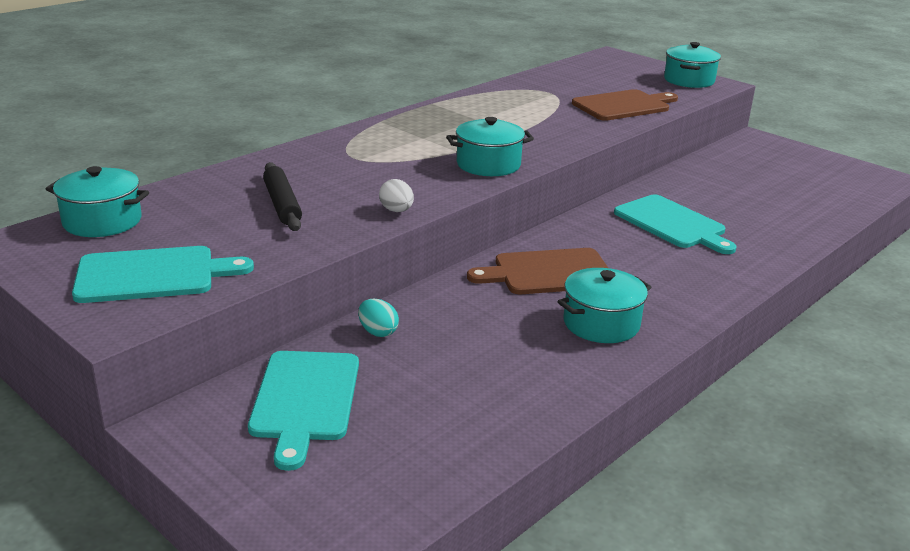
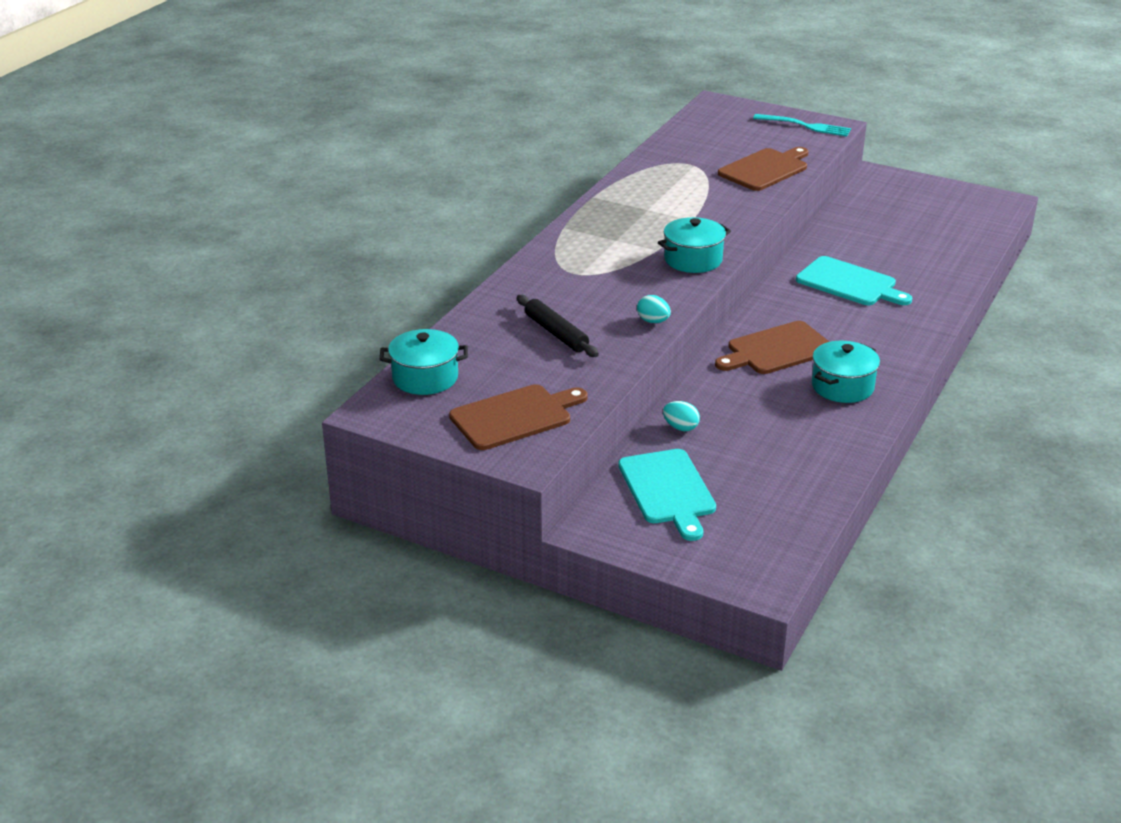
camera: 15 degrees left, 5 degrees up
(152, 275) = (515, 416): turquoise cutting board -> brown cutting board
(396, 210) = (653, 321): white egg -> turquoise egg
(689, 80) = (805, 126): turquoise pot -> turquoise fork

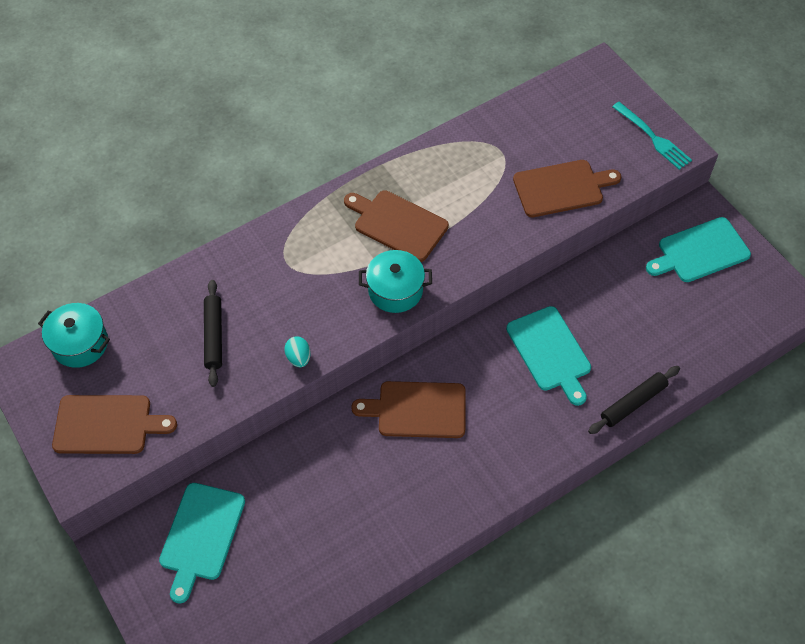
camera: 30 degrees right, 25 degrees up
(649, 224) = (397, 224): none -> brown cutting board
(680, 427) = (267, 467): turquoise egg -> none
(842, 386) = (432, 484): turquoise pot -> none
(901, 196) = (700, 251): none -> turquoise cutting board
(950, 289) = (633, 403): none -> black rolling pin

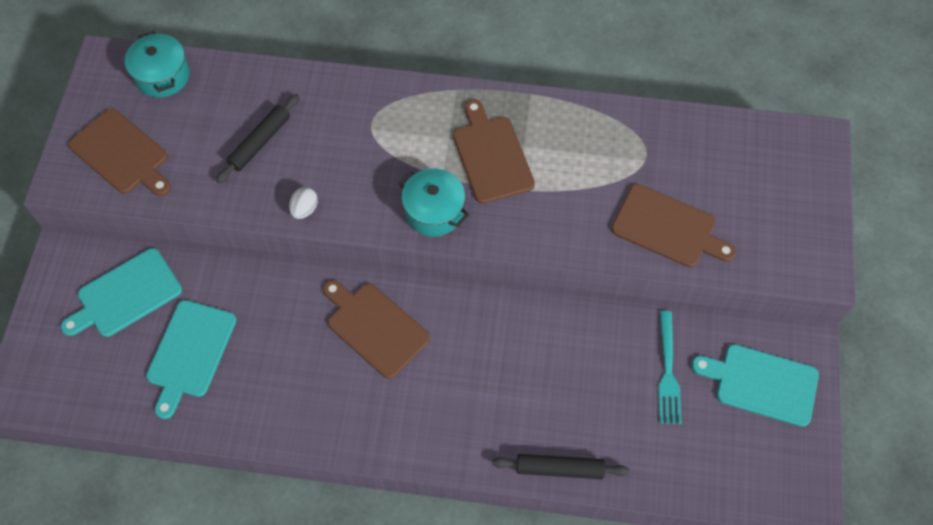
camera: 40 degrees right, 5 degrees up
(298, 358) = (304, 209): turquoise egg -> white egg
(550, 352) = (531, 366): turquoise cutting board -> turquoise cutting board (190, 353)
(653, 137) = (804, 243): turquoise fork -> turquoise fork (668, 372)

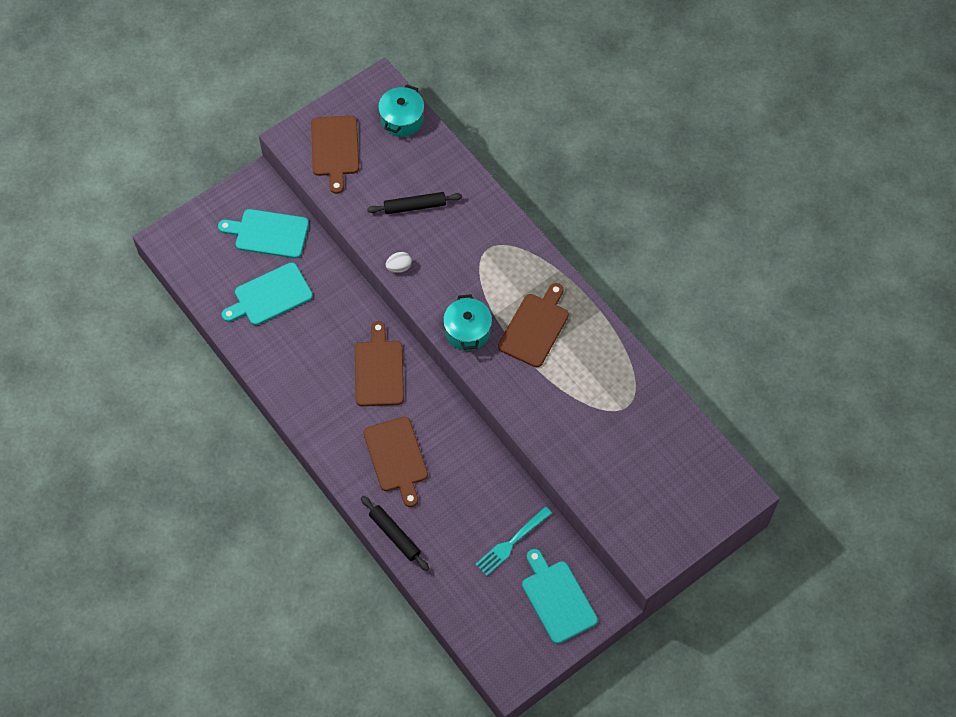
camera: 45 degrees right, 0 degrees up
(668, 228) = (589, 458): brown cutting board -> brown cutting board (396, 457)

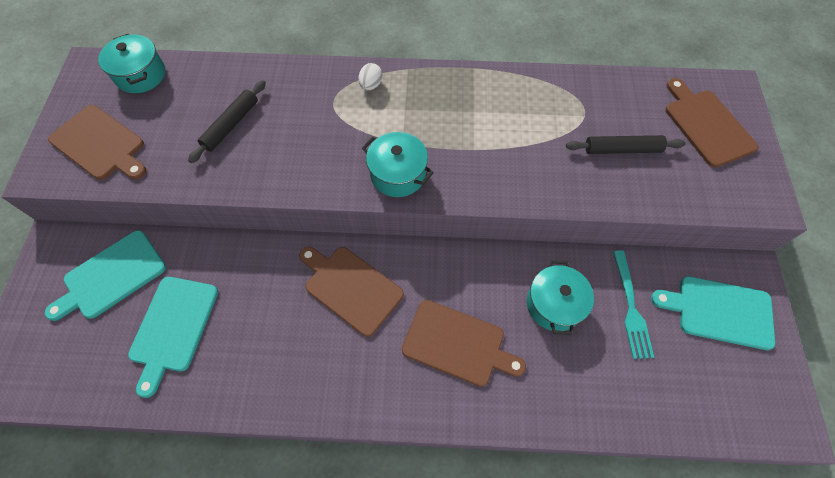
camera: 50 degrees left, 0 degrees up
(394, 535) = (544, 414): black rolling pin -> black rolling pin (622, 149)
(399, 267) = (275, 181): white egg -> white egg (371, 85)
(473, 495) = (554, 304): none -> turquoise pot
(535, 327) = (445, 122): brown cutting board -> brown cutting board (706, 125)

